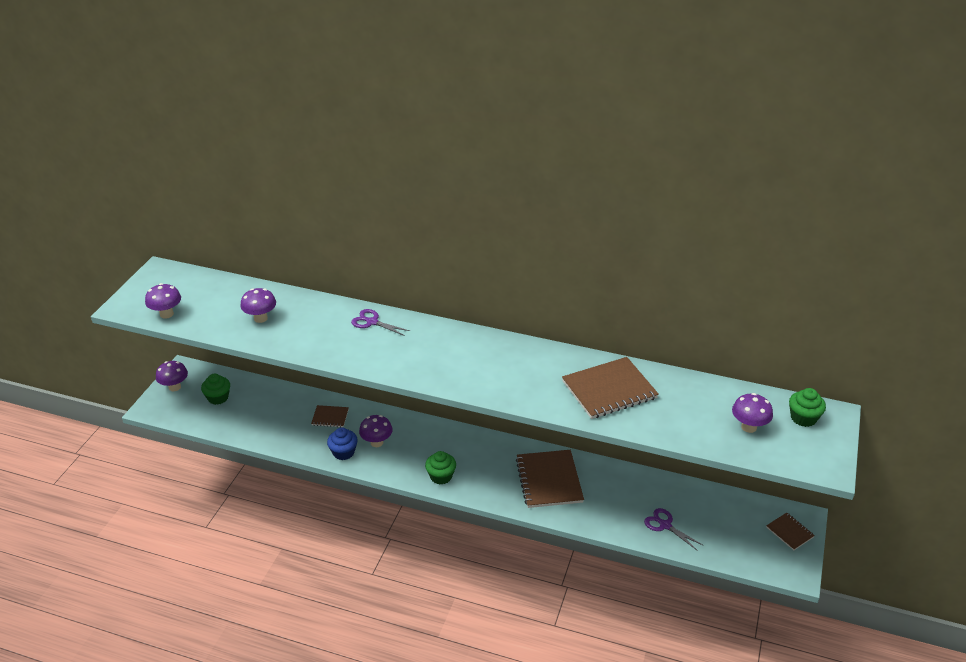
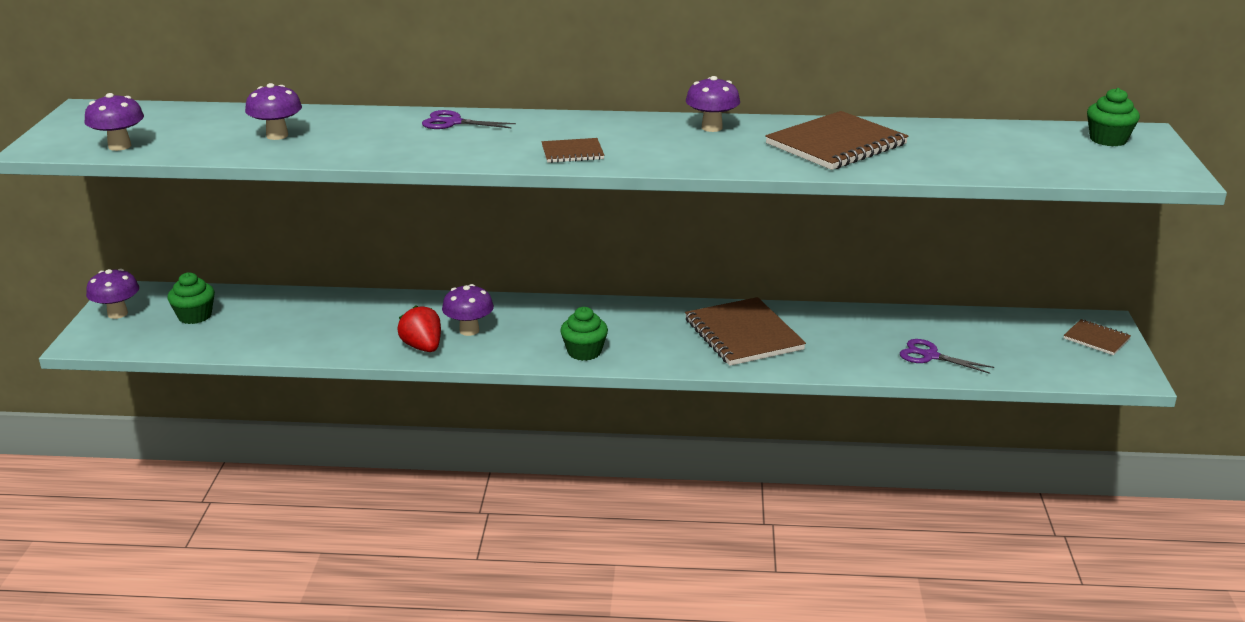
camera: 15 degrees left, 10 degrees down
(330, 417) = (384, 314): brown notebook -> brown notebook (572, 152)
(343, 452) = (423, 347): blue cupcake -> red strawberry
(749, 427) = (1046, 154): purple mushroom -> purple mushroom (711, 128)

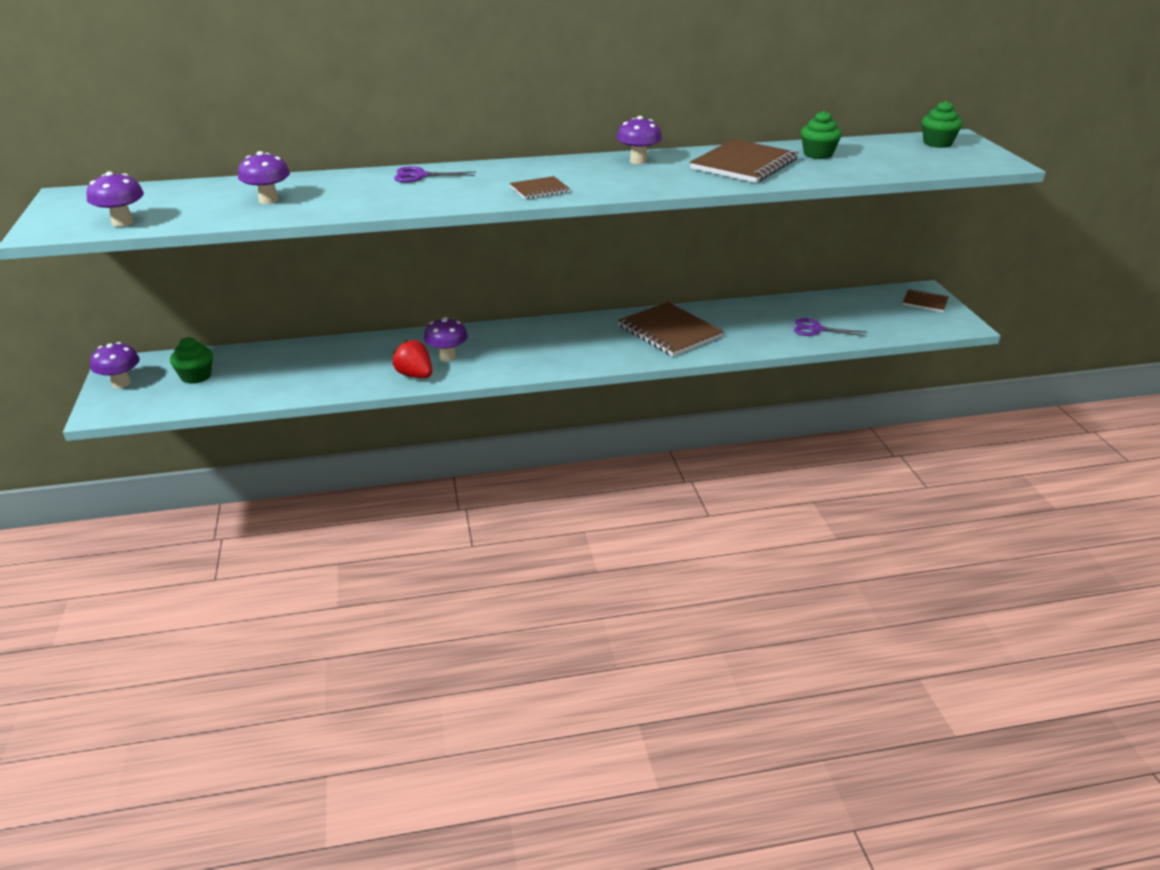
camera: 15 degrees left, 5 degrees up
(584, 352) = (552, 361): green cupcake -> green cupcake (818, 154)

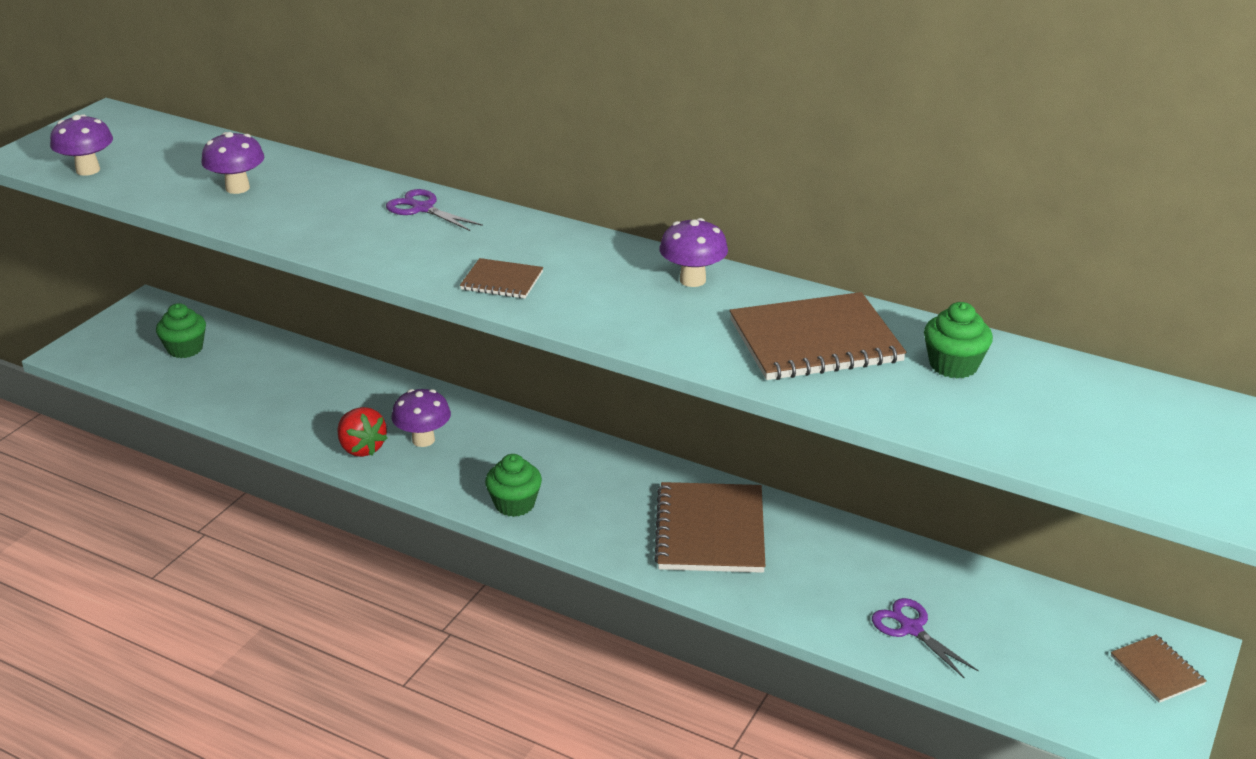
camera: 40 degrees right, 0 degrees up
(121, 383) = (122, 327): purple mushroom -> none
(415, 375) = (361, 448): red strawberry -> red strawberry turned 150 degrees clockwise
(937, 143) = (1190, 420): green cupcake -> green cupcake (514, 504)

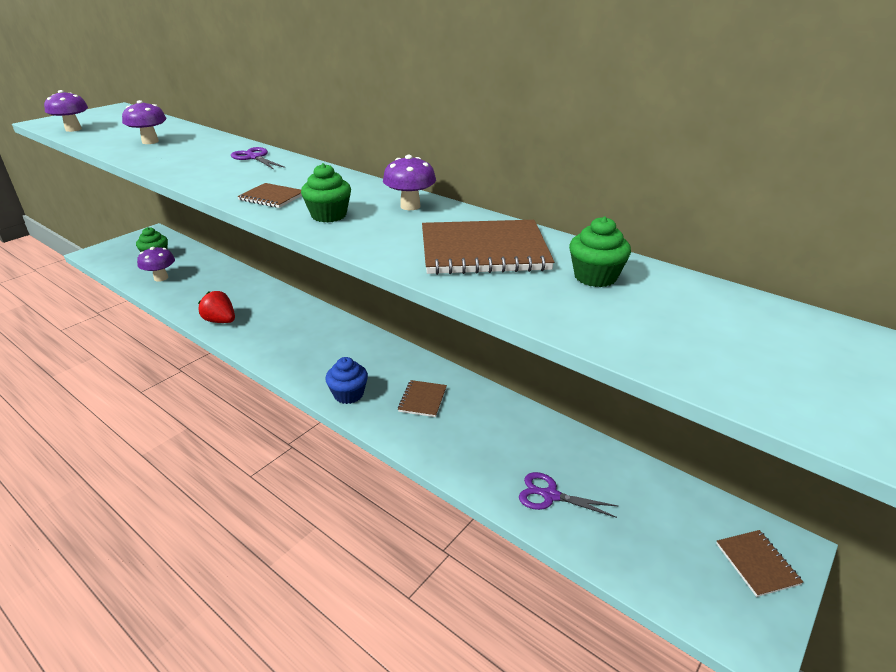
camera: 10 degrees right, 0 degrees up
(361, 448) = (220, 321): red strawberry -> red strawberry turned 150 degrees clockwise
(423, 440) = (261, 320): purple mushroom -> purple mushroom (161, 278)
(514, 504) = (297, 366): green cupcake -> green cupcake (329, 215)
(607, 535) = (348, 394): none -> blue cupcake
(710, 531) = (422, 399): brown notebook -> brown notebook, size x0.51
(911, 628) = (550, 495): purple scissors -> purple scissors turned 45 degrees counterclockwise

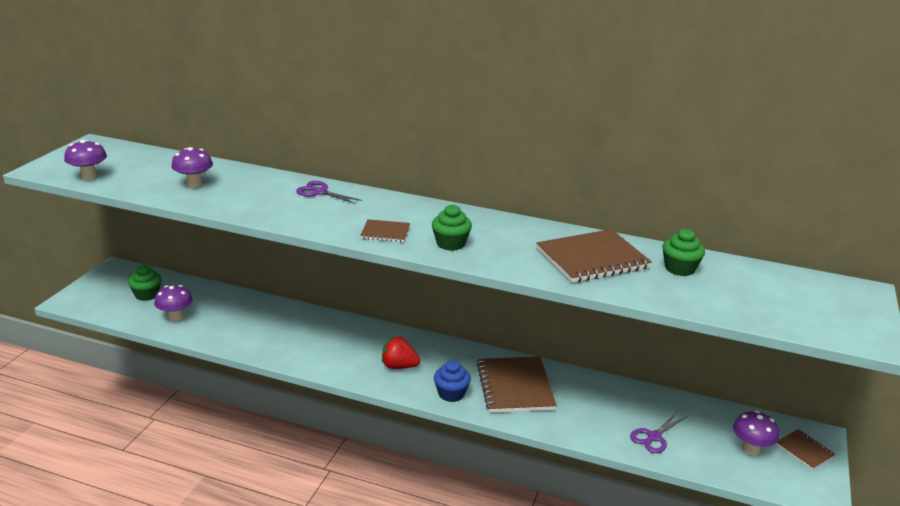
camera: 20 degrees left, 5 degrees down
(220, 321) = (279, 350): red strawberry -> red strawberry (399, 366)
(410, 206) = (504, 227): purple mushroom -> purple mushroom (751, 449)
(422, 399) = (515, 386): brown notebook -> brown notebook, size x1.96
(550, 495) = (654, 437): purple scissors -> purple scissors turned 45 degrees counterclockwise

